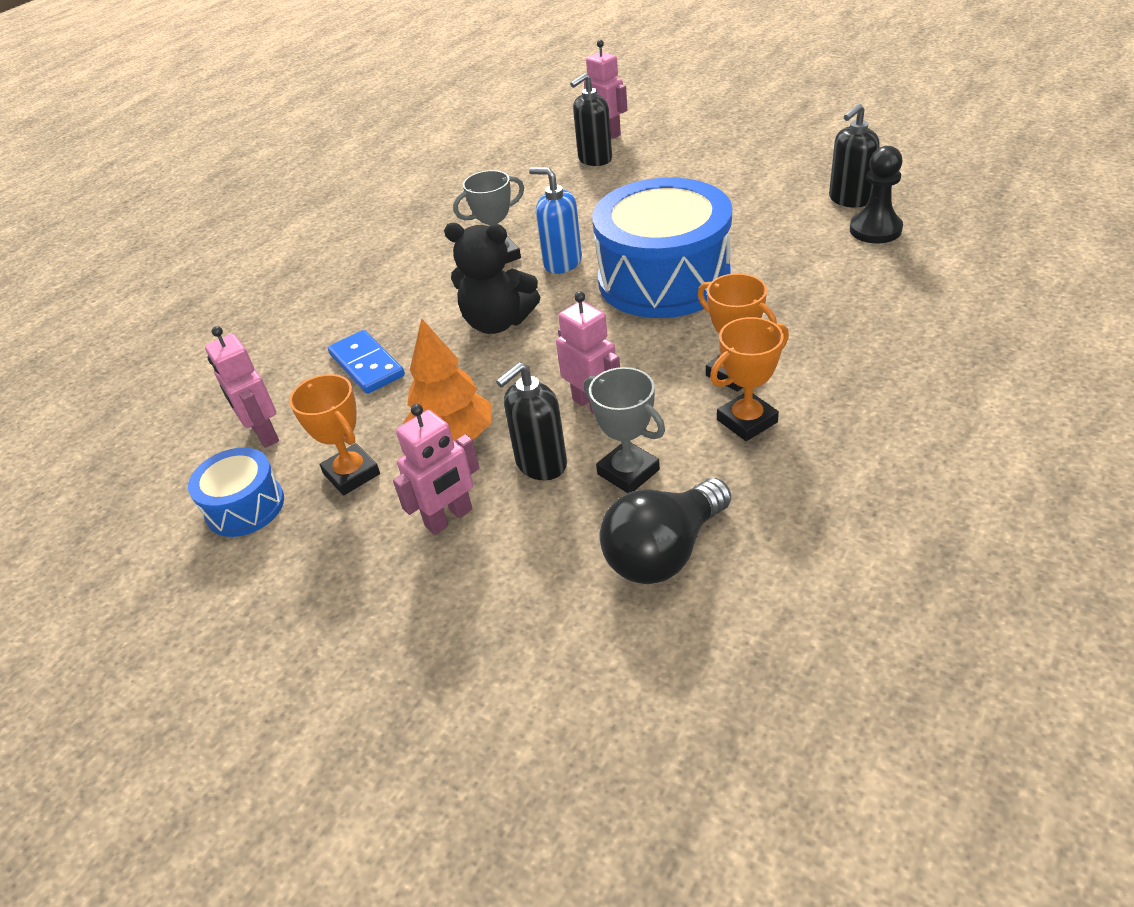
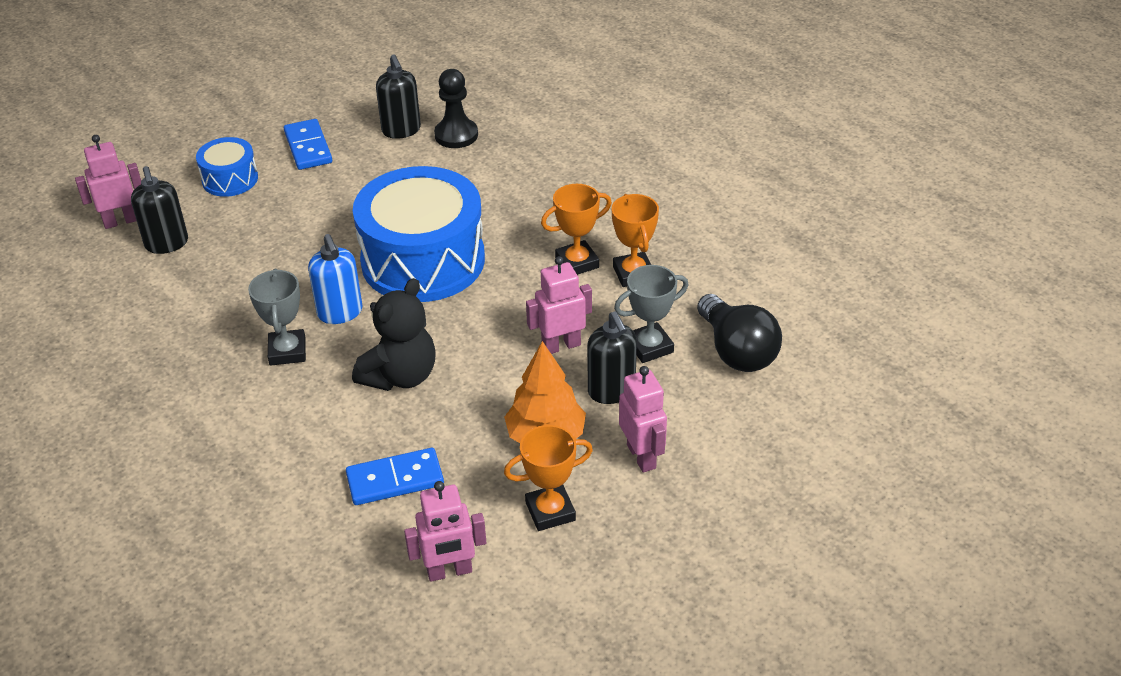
camera: 75 degrees left, 0 degrees up
(245, 506) = (548, 593): blue drum -> blue drum (230, 179)
(562, 263) = (340, 313): blue soap dispenser -> blue soap dispenser turned 75 degrees counterclockwise
(773, 167) = (308, 147): none -> blue domino

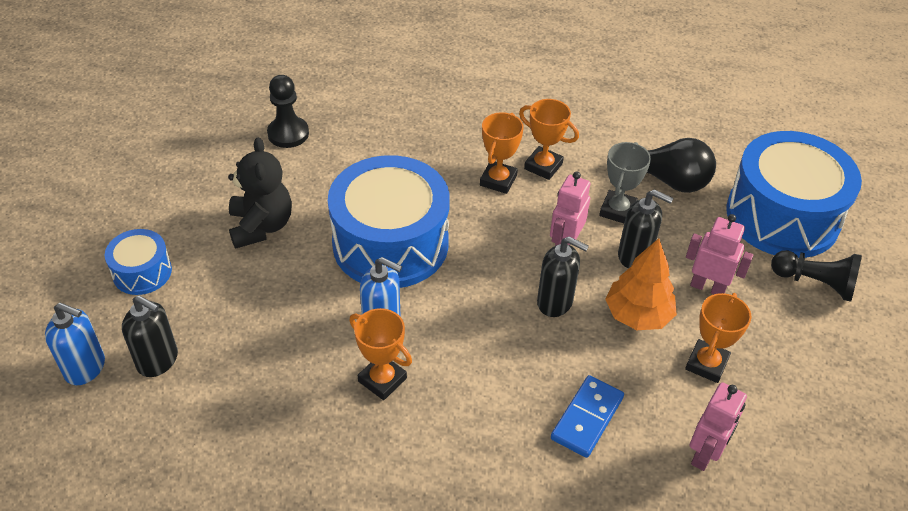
camera: 45 degrees left, 5 degrees up
(121, 221) = (85, 368): pink robot -> blue soap dispenser
(287, 351) = (382, 380): grey trophy -> orange trophy
(308, 147) = (177, 208): blue domino -> none
(400, 376) = (489, 340): black teddy bear -> black teddy bear (261, 226)
(401, 130) = (239, 152): black soap dispenser -> black soap dispenser (555, 302)
(754, 520) = (815, 283): none -> black pawn
(809, 447) = (782, 216): none -> blue drum

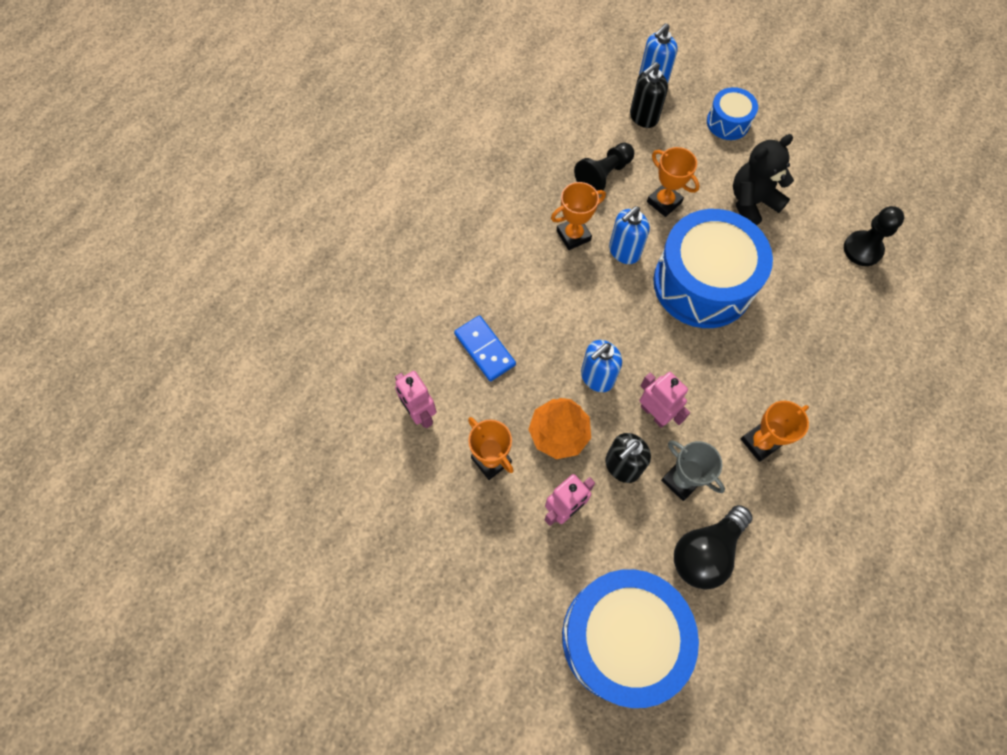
camera: 115 degrees right, 20 degrees up
(261, 226) = (751, 202): black teddy bear -> black teddy bear turned 135 degrees clockwise
(498, 180) = (752, 394): orange trophy -> orange trophy (664, 202)
(555, 302) = (597, 377): black soap dispenser -> blue soap dispenser
(815, 283) = (531, 610): black pawn -> black pawn (603, 175)

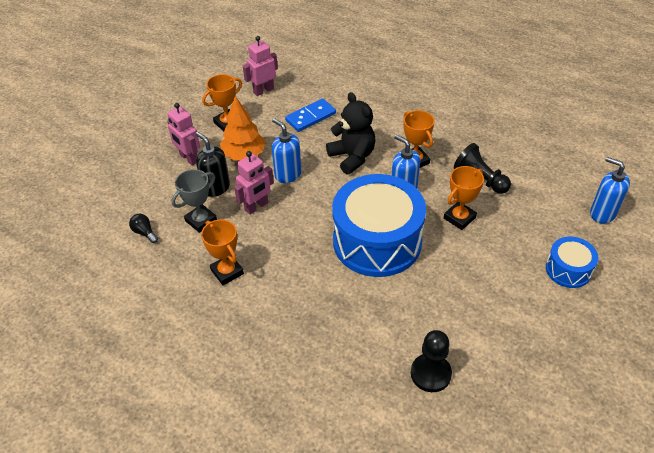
camera: 90 degrees right, 20 degrees down
(621, 637) = (96, 186): blue drum -> none
(643, 117) = (554, 206): black soap dispenser -> none
(705, 551) = (144, 232): black light bulb -> black light bulb, size x0.47
(751, 202) = (472, 283): black teddy bear -> black teddy bear (352, 157)

